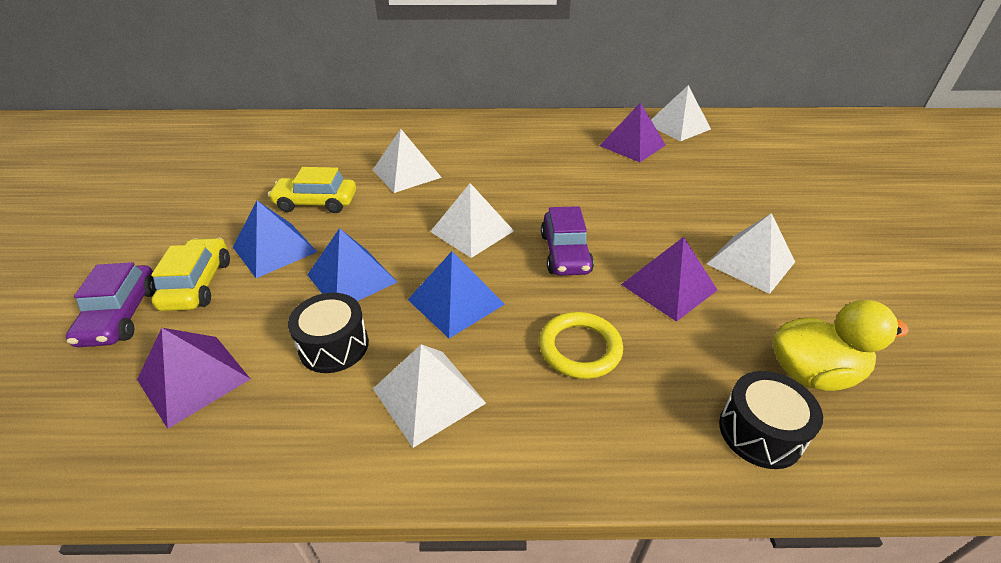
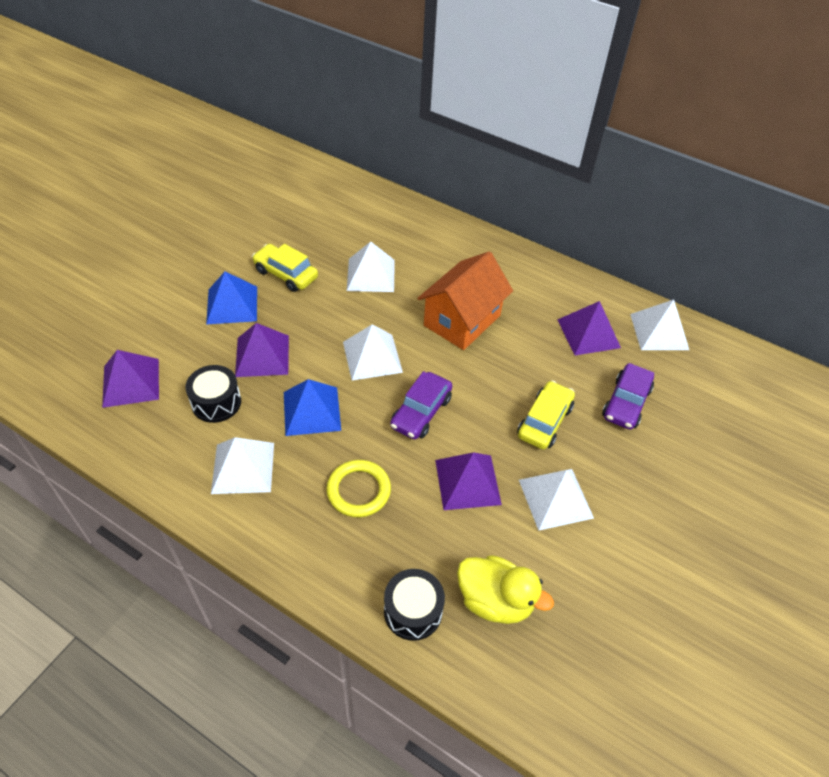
camera: 30 degrees right, 10 degrees up
(121, 316) = (118, 314): purple car -> purple car (626, 403)
(198, 284) = (171, 311): yellow car -> yellow car (544, 421)
(351, 278) = (262, 355): blue pyramid -> purple pyramid
(525, 174) = (462, 320): none -> orange house

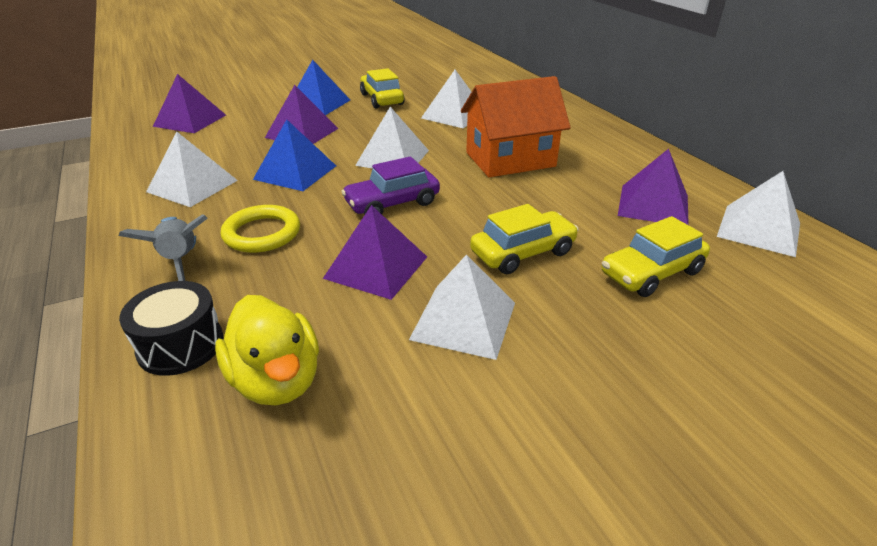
camera: 35 degrees right, 15 degrees down
(216, 402) = (230, 146): black drum -> none
(331, 548) = (181, 262): none -> grey rocket
(626, 403) = (651, 273): purple car -> yellow car

